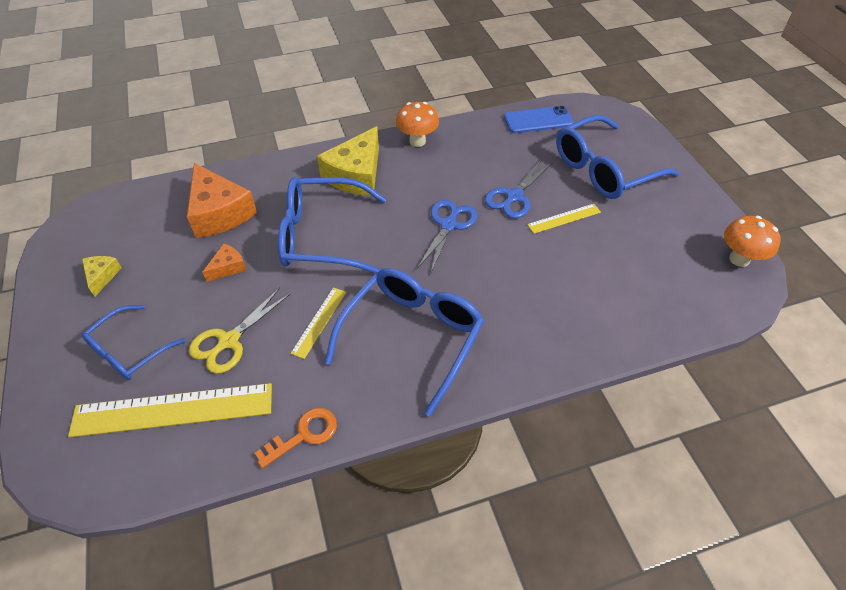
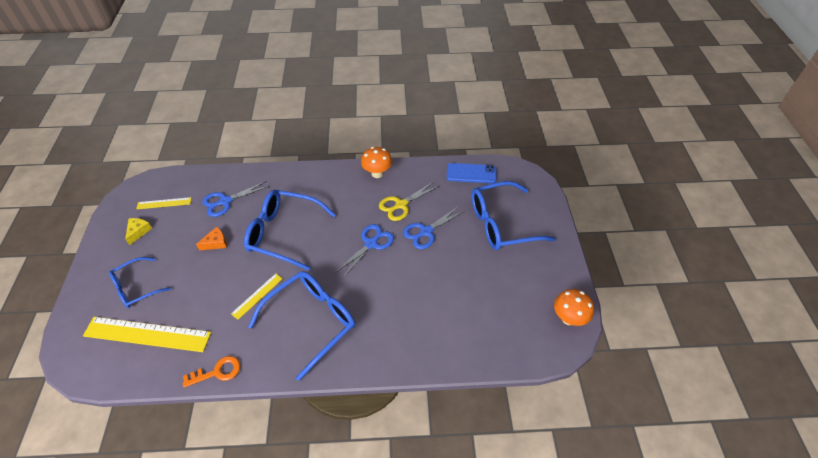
camera: 15 degrees right, 0 degrees up
(219, 212) = (225, 201): orange cheese -> blue scissors
(229, 341) = (197, 295): yellow scissors -> yellow scissors (401, 205)
(356, 175) = (325, 191): yellow cheese -> none
(564, 218) = (454, 256): yellow ruler -> yellow ruler (164, 203)

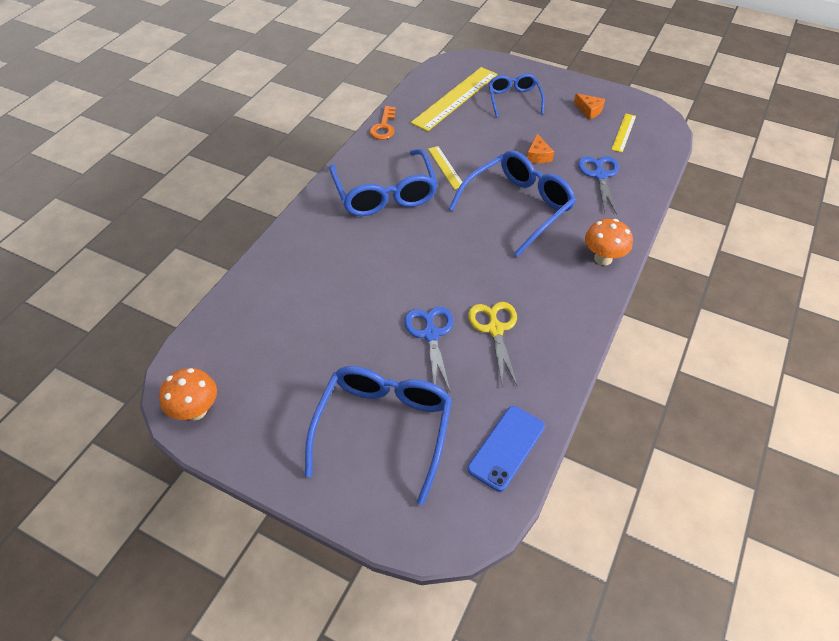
camera: 120 degrees right, 0 degrees up
(138, 232) = (589, 110): yellow cheese -> orange cheese
(371, 244) = (450, 273): blue scissors -> none
(377, 173) = (572, 328): orange mushroom -> orange mushroom (603, 258)

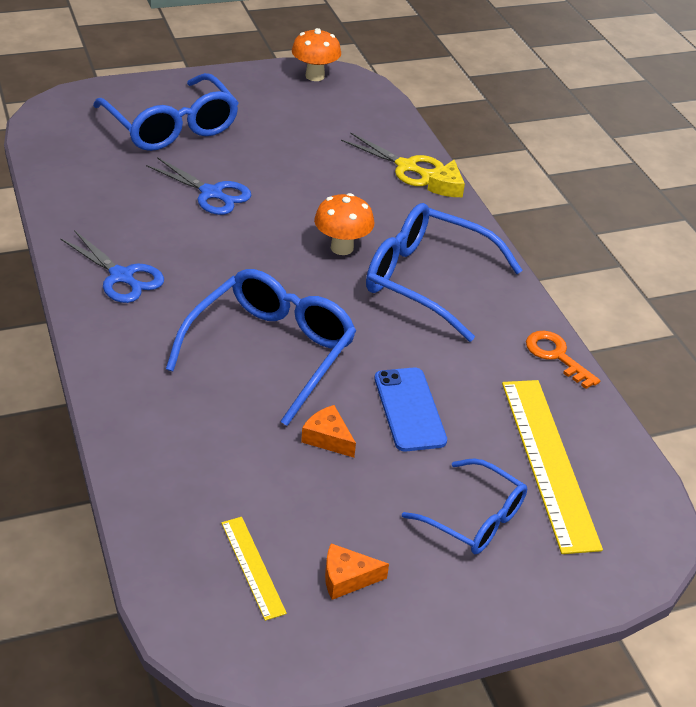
camera: 130 degrees right, 10 degrees down
(278, 240) = (447, 187): none -> yellow cheese
(446, 167) = (412, 350): yellow ruler -> none
(495, 329) = (159, 225): yellow scissors -> yellow scissors (406, 166)
(506, 448) = (63, 159): blue phone -> blue phone (409, 409)
(518, 207) = (271, 351): blue glasses -> blue glasses turned 150 degrees counterclockwise
(600, 175) = (216, 460): blue scissors -> blue scissors (121, 276)
(603, 258) = (113, 347): orange mushroom -> orange mushroom (342, 248)

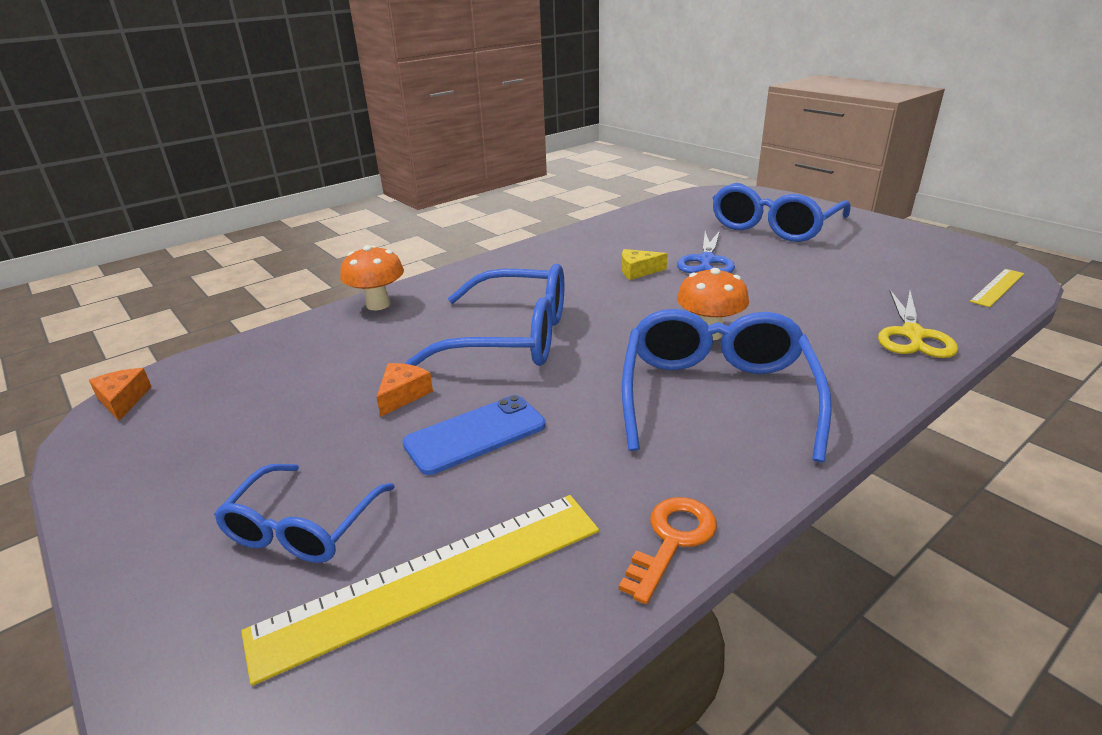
camera: 75 degrees right, 10 degrees down
(121, 276) = (554, 259): blue scissors -> none
(252, 567) = (216, 397): yellow ruler -> yellow ruler (997, 287)
(315, 76) = (974, 254): orange mushroom -> orange mushroom (378, 305)
(347, 578) = (200, 453): orange cheese -> orange cheese (123, 400)
(447, 187) = (919, 368): yellow cheese -> yellow cheese (638, 271)

